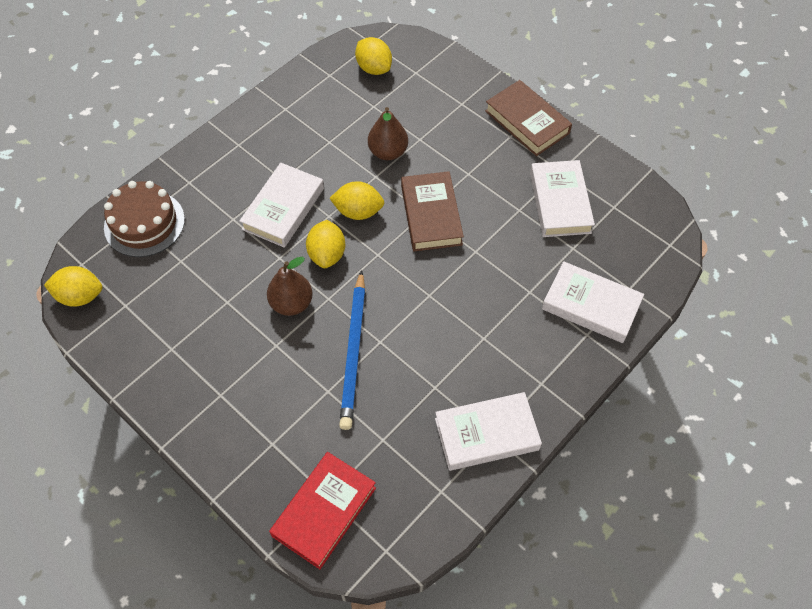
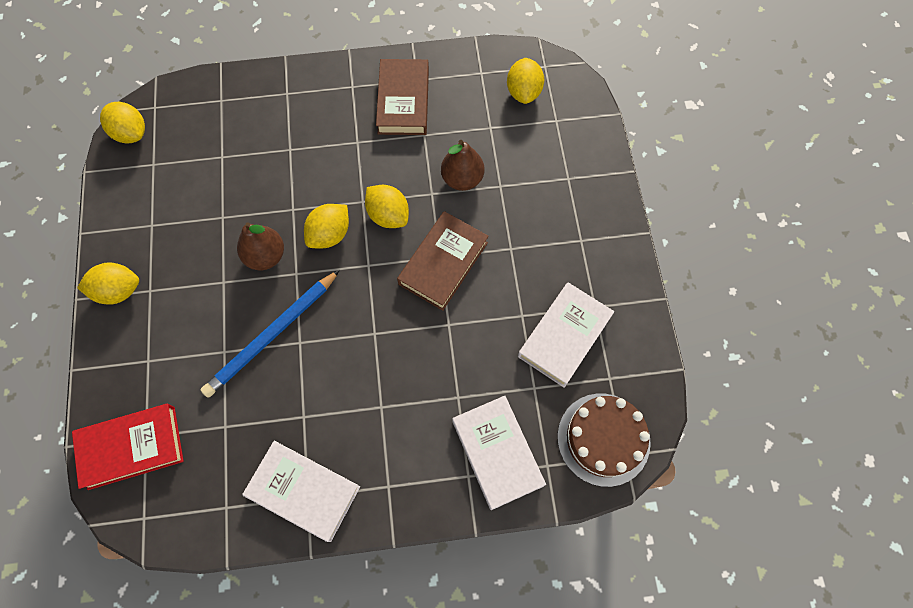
camera: 40 degrees right, 10 degrees up
(144, 223) = (225, 105): brown cake -> brown cake (603, 439)
(193, 414) = (118, 291): none -> yellow lemon
(283, 209) = (334, 169): white book -> none
(527, 122) = (609, 238): brown book -> brown book (403, 101)

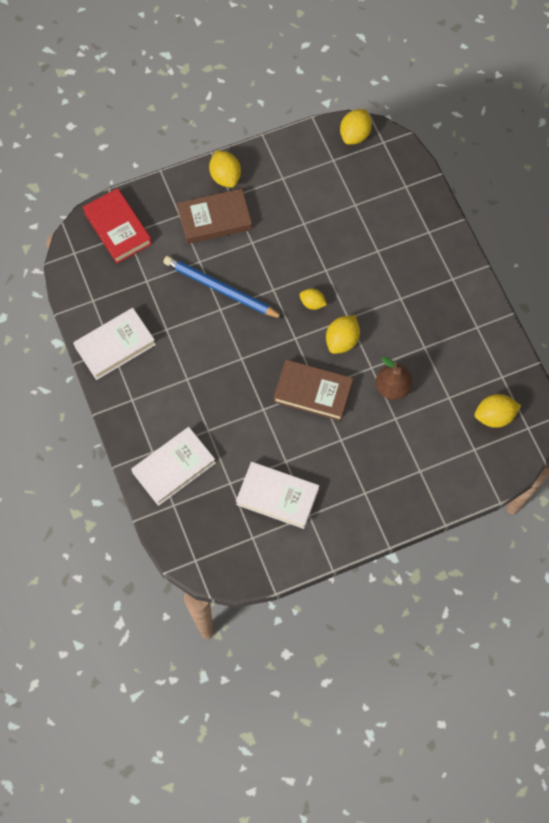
camera: 75 degrees right, 0 degrees up
(265, 256) = (281, 264): brown pear -> none
(303, 491) = (115, 346): white book -> white book turned 45 degrees clockwise
(330, 234) = (312, 303): yellow lemon -> yellow lemon, size x0.64
(403, 101) = (452, 322): brown book -> brown book (215, 219)
(603, 439) = (203, 541): brown cake -> none

